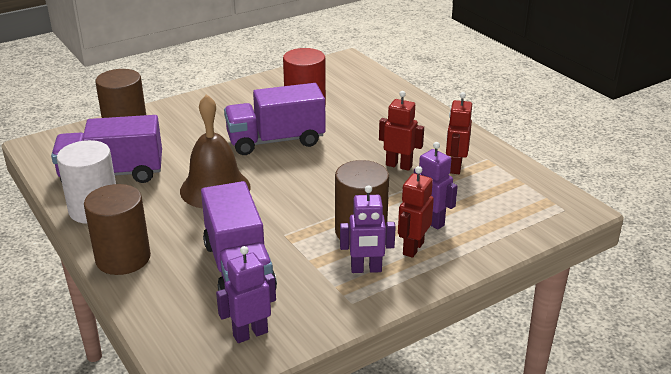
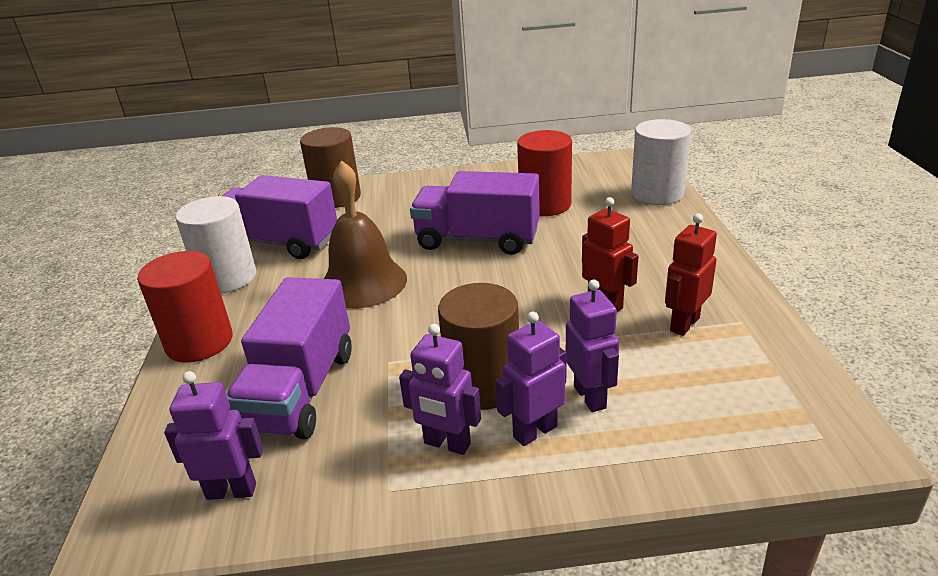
camera: 30 degrees right, 0 degrees up
(123, 258) = (199, 342): brown cylinder -> red cylinder
(379, 85) = (657, 194): none -> white cylinder
(413, 248) = (534, 431): red robot -> purple robot

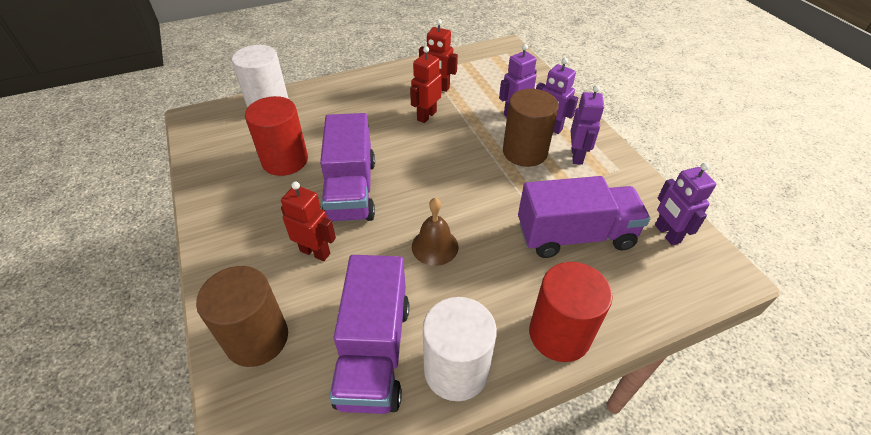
camera: 110 degrees left, 15 degrees up
(363, 283) = (435, 246): brown bell -> brown bell, size x0.60
(404, 220) = (315, 252): none -> red robot

